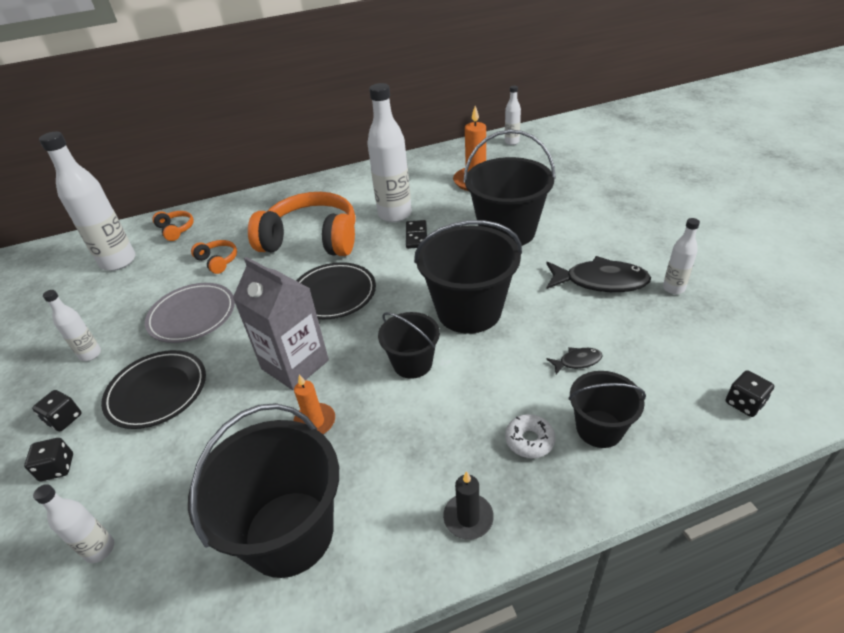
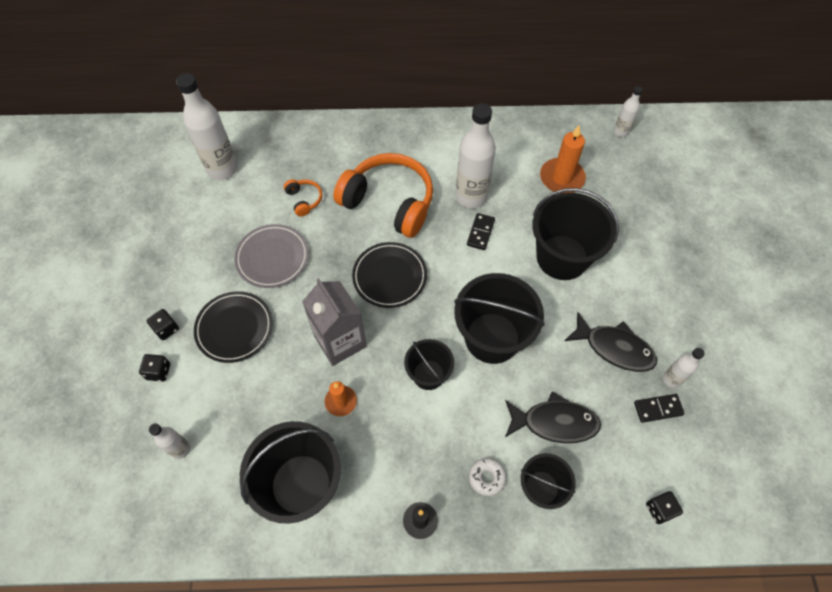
camera: 15 degrees right, 20 degrees up
(90, 354) = (190, 270): white bottle -> none
(176, 230) = (276, 144): orange headphones -> none
(577, 361) = (554, 422): black fish -> black fish, size x2.12
(677, 315) = (658, 408): none -> black domino

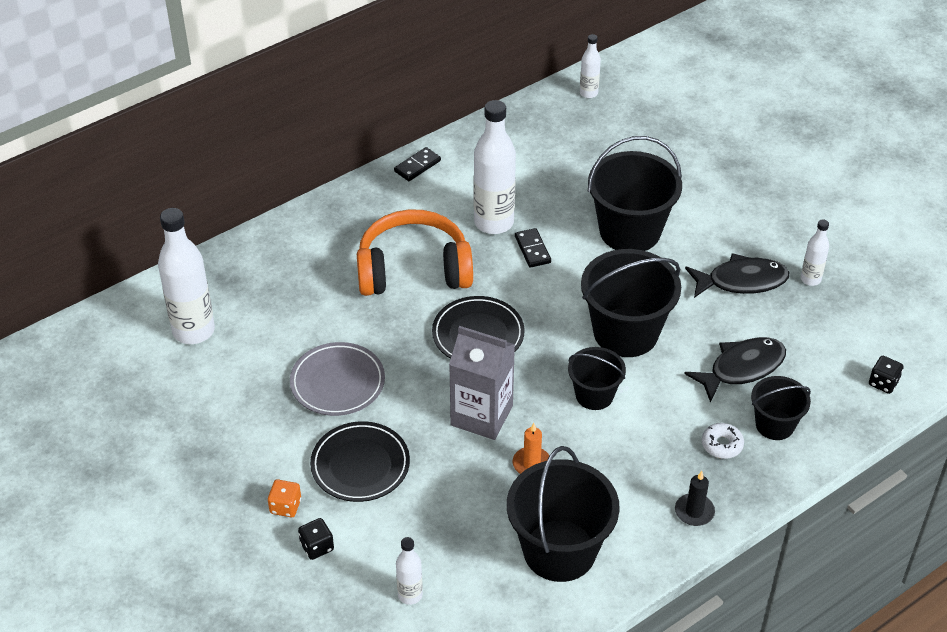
camera: 35 degrees left, 15 degrees down
(166, 329) = (285, 506): black dice -> orange dice
(304, 200) = (319, 313): orange headphones -> none
(561, 178) = (568, 162): orange candle -> none
(658, 408) = (818, 308): black domino -> black domino (417, 166)

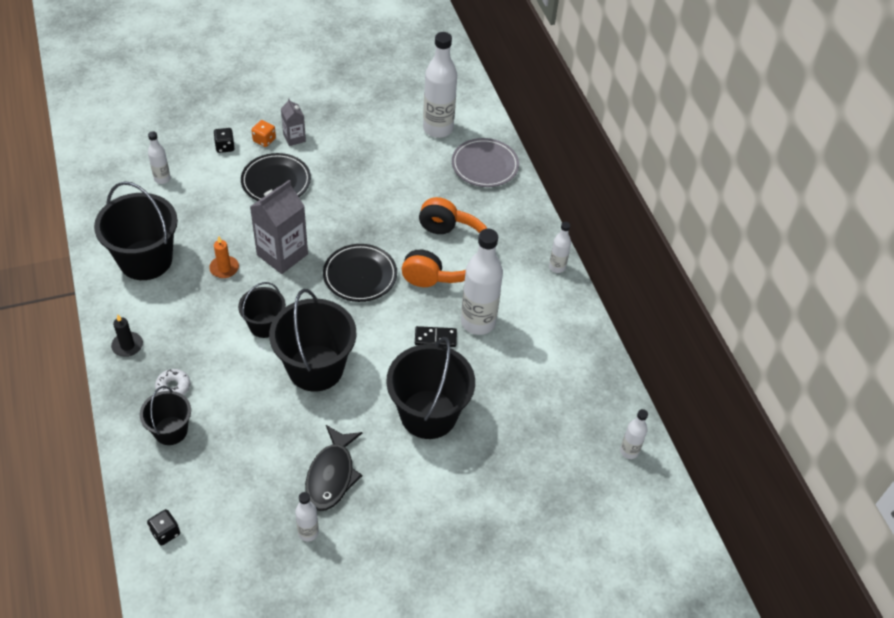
camera: 105 degrees right, 5 degrees up
(268, 474) = (294, 138): none -> grey carton
(337, 382) = (353, 188): grey plate -> grey plate (485, 165)
(384, 179) = (557, 267): none -> white bottle
(417, 166) = (566, 292): black domino -> none
(742, 368) = (237, 433): black fish -> none

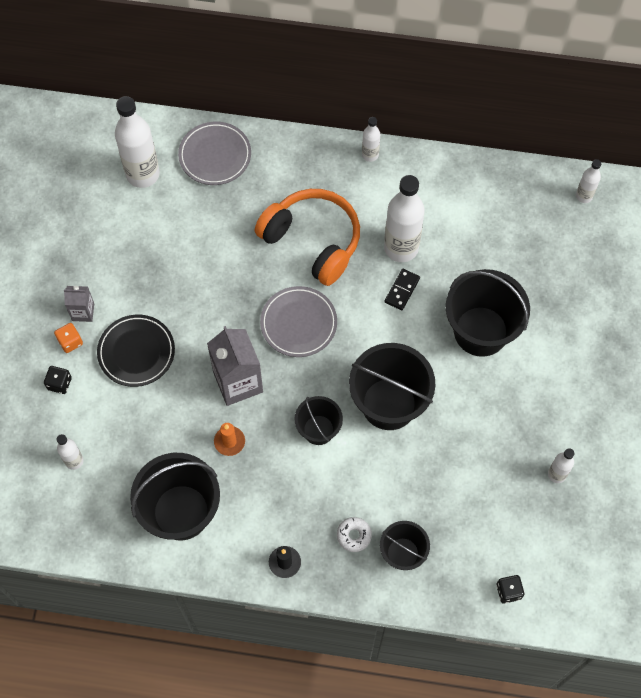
camera: 60 degrees left, 15 degrees up
(331, 475) = (508, 434): black fish -> none
(360, 275) = (298, 323): black plate -> grey plate

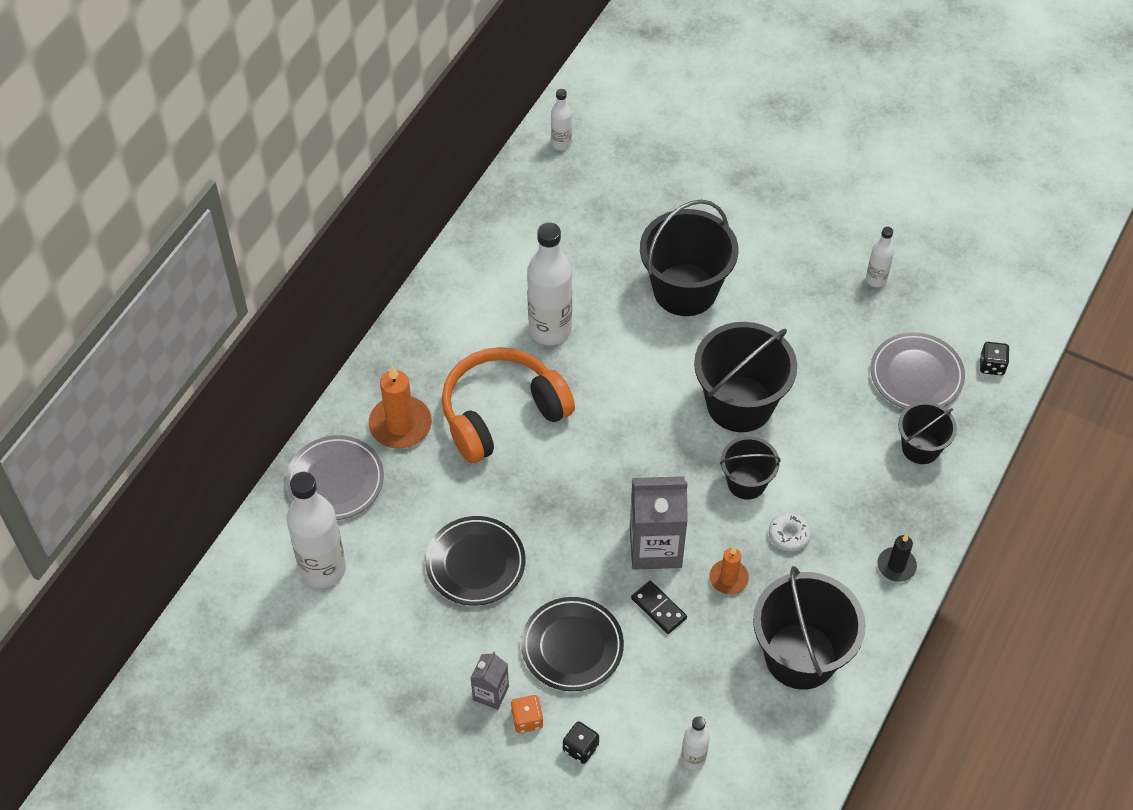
camera: 70 degrees left, 10 degrees down
(181, 267) = (475, 563): none -> black plate
(277, 179) = (400, 425): none -> orange candle
(298, 323) = (604, 461): grey plate -> grey plate (916, 375)
(354, 535) = (885, 487): white donut -> white donut (789, 535)
(370, 155) = (414, 320): white bottle -> none
(402, 290) = (604, 346): black domino -> black domino (659, 608)

